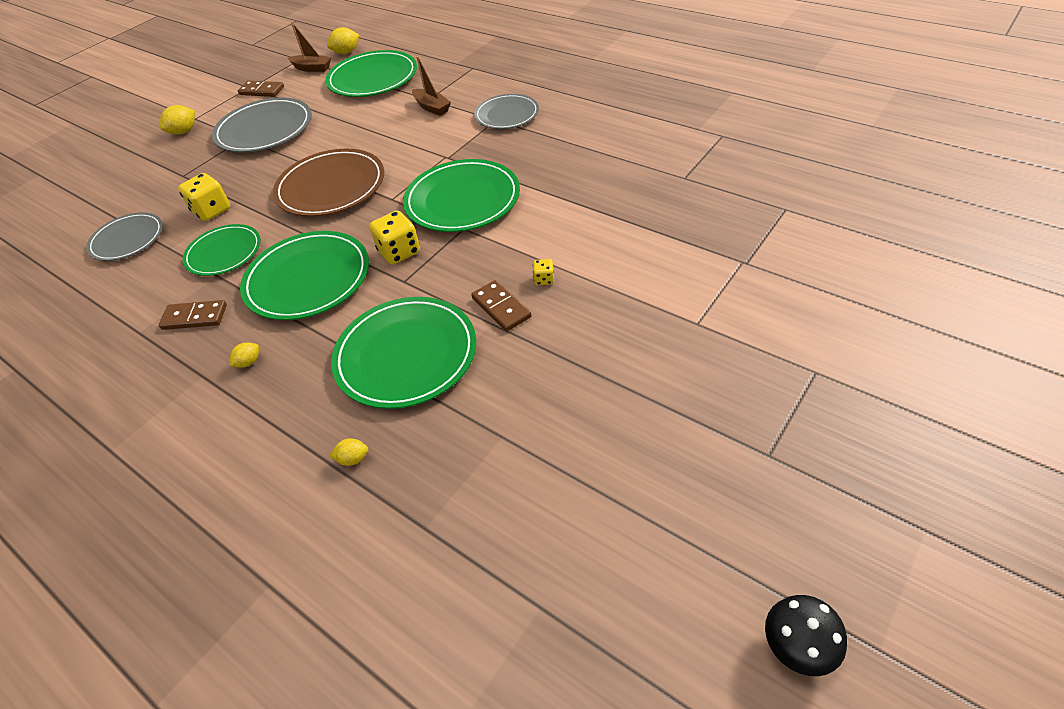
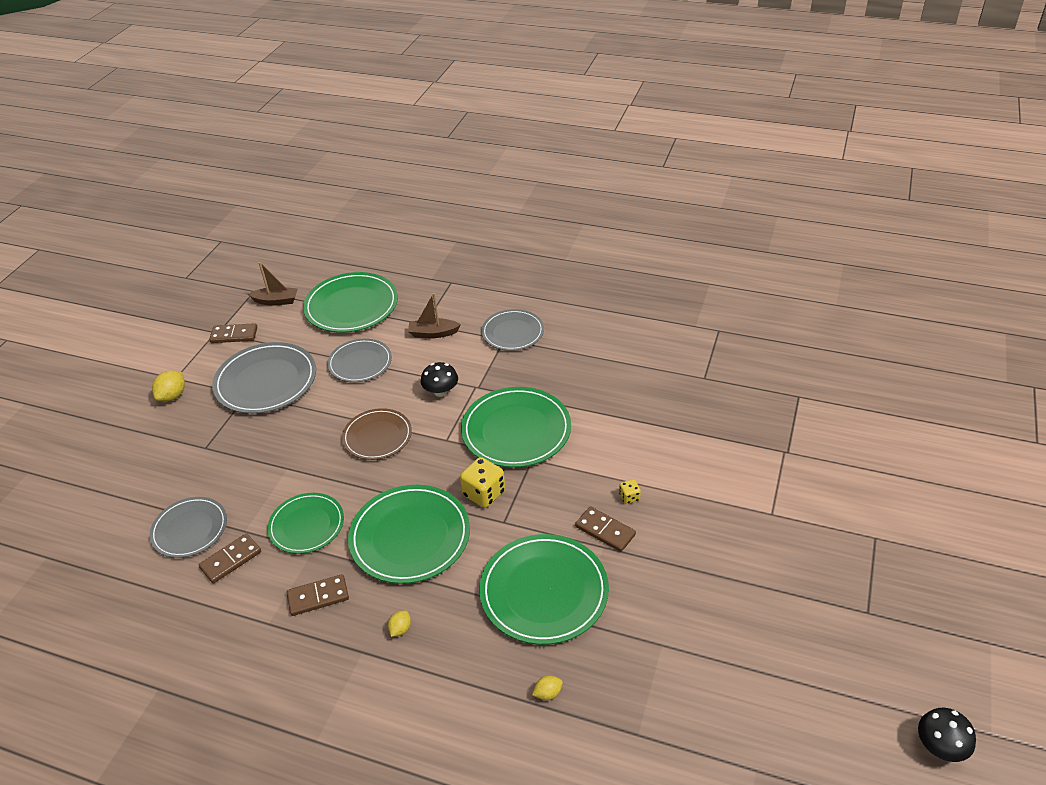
camera: 20 degrees left, 5 degrees down
(143, 271) = (231, 560): none -> brown domino
(212, 210) = (264, 482): yellow dice -> none
(331, 187) = (377, 436): brown plate -> brown plate, size x0.64
(346, 52) = (304, 277): yellow lemon -> none
(353, 124) = (360, 363): none -> grey plate
(411, 156) = (441, 391): none -> black mushroom
(432, 107) = (433, 333): brown boat -> brown boat turned 150 degrees clockwise

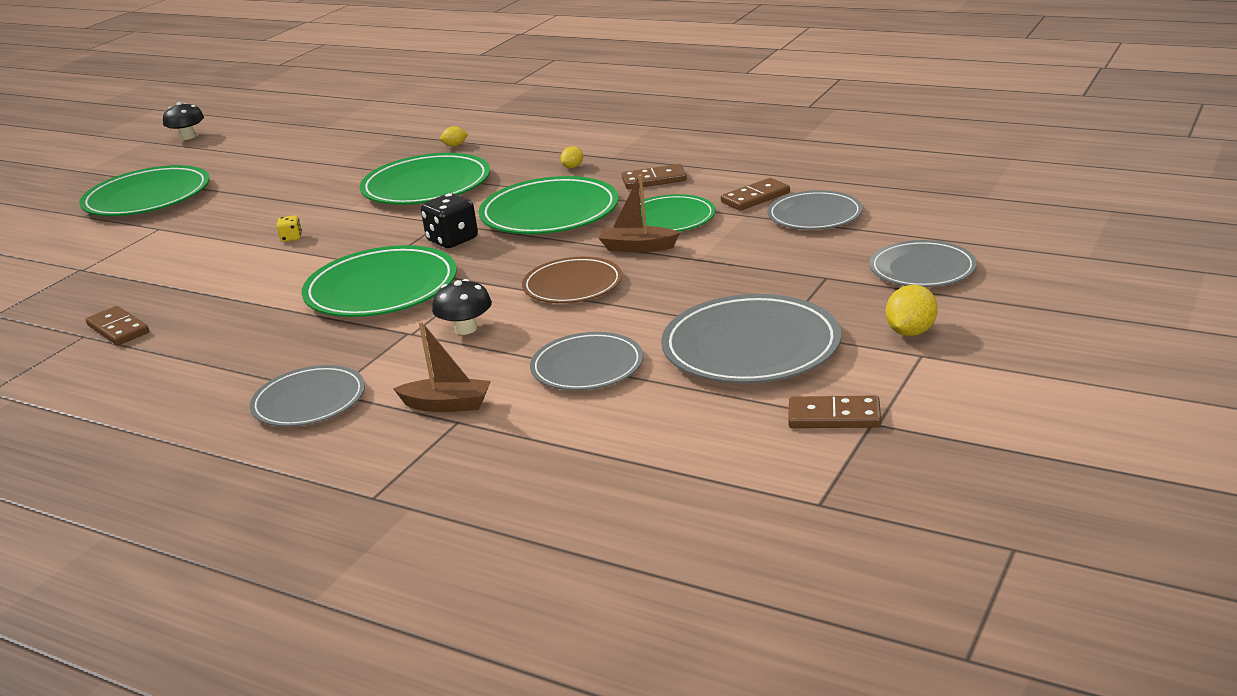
camera: 170 degrees left, 15 degrees down
(139, 457) = (922, 269): none -> grey plate
(276, 301) = (759, 478): brown boat -> brown boat (637, 247)
(351, 306) = (593, 459): green plate -> green plate (147, 197)
(484, 493) = (452, 240): yellow dice -> black dice
(605, 531) = (338, 217): brown domino -> brown domino (118, 329)

